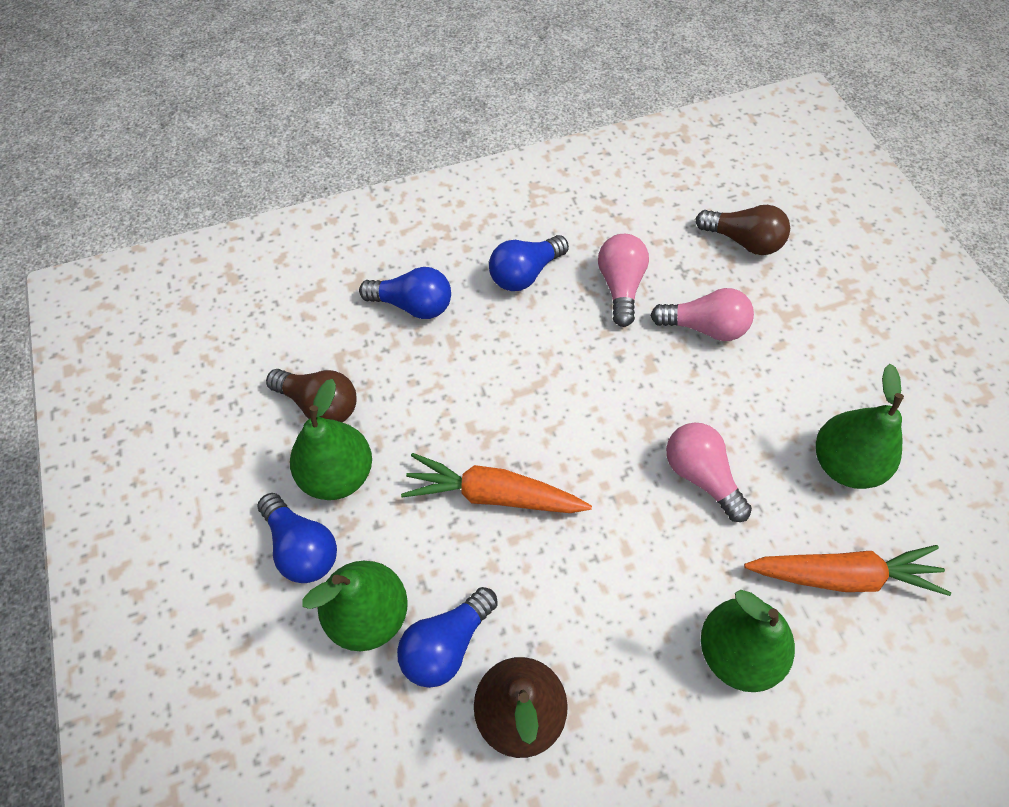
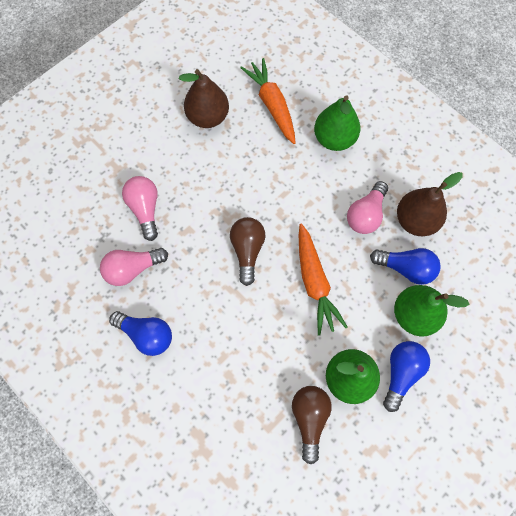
camera: 115 degrees left, 10 degrees up
(413, 305) = (205, 399): blue light bulb -> none
(701, 476) = (249, 181): pink light bulb -> pink light bulb (365, 215)
(743, 241) = (63, 207): brown light bulb -> brown light bulb (247, 251)
(844, 464) = (208, 117): green pear -> brown pear

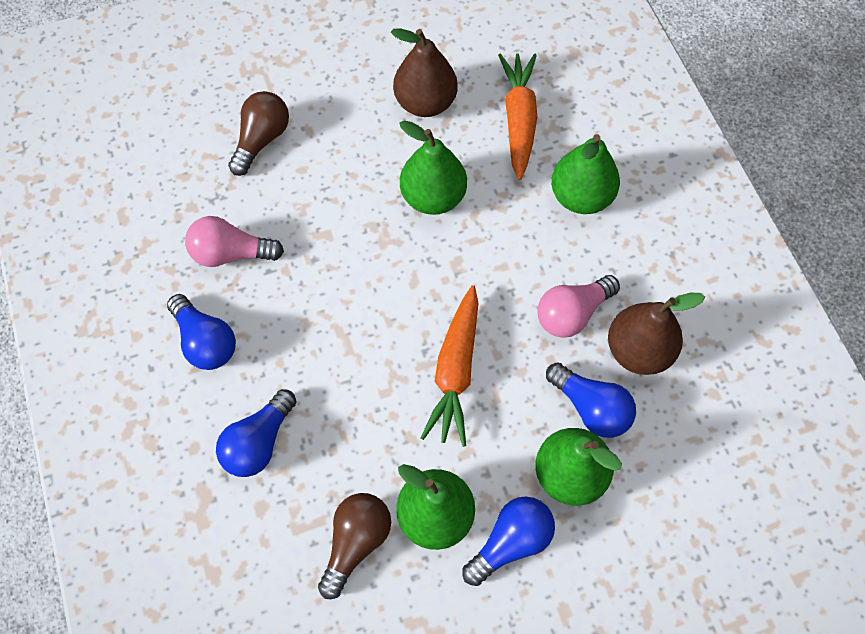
camera: 25 degrees right, 5 degrees down
(145, 209) = (285, 186): pink light bulb -> none
(216, 384) = (259, 442): none -> blue light bulb
(244, 177) = (433, 197): none -> green pear
(247, 251) = (388, 293): brown light bulb -> brown light bulb (261, 140)

